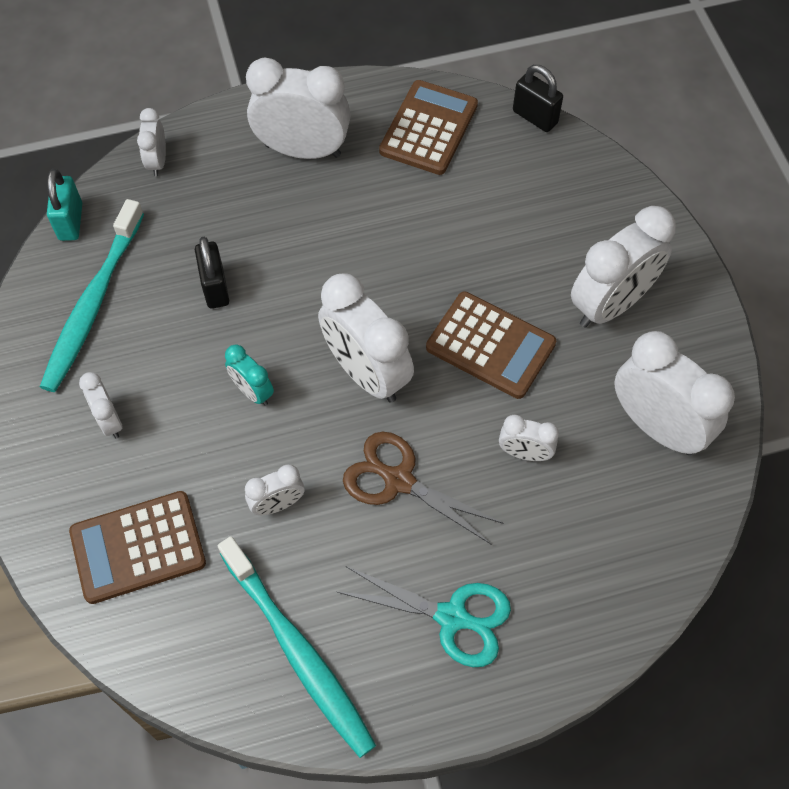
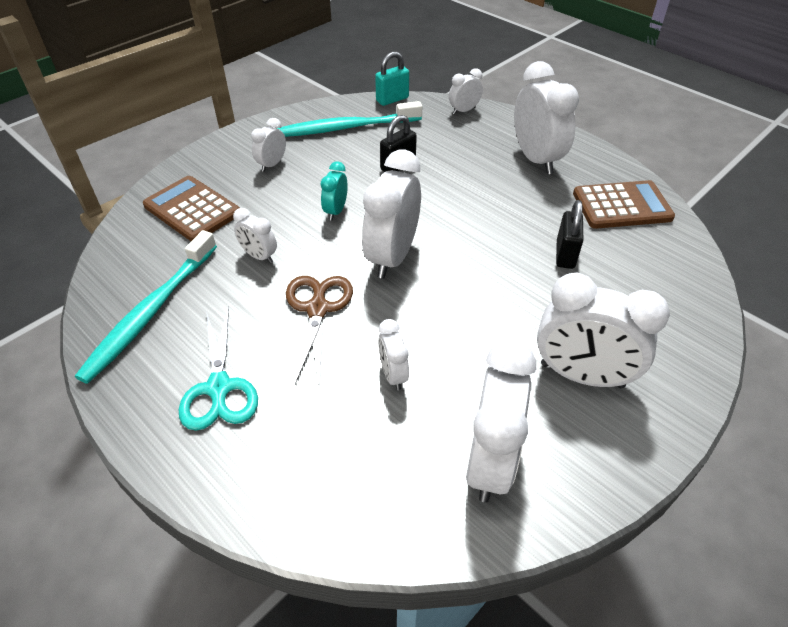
camera: 60 degrees right, 15 degrees down
(490, 346) = (472, 314): brown calculator -> none
(535, 117) = (701, 256): black padlock -> black padlock (565, 255)

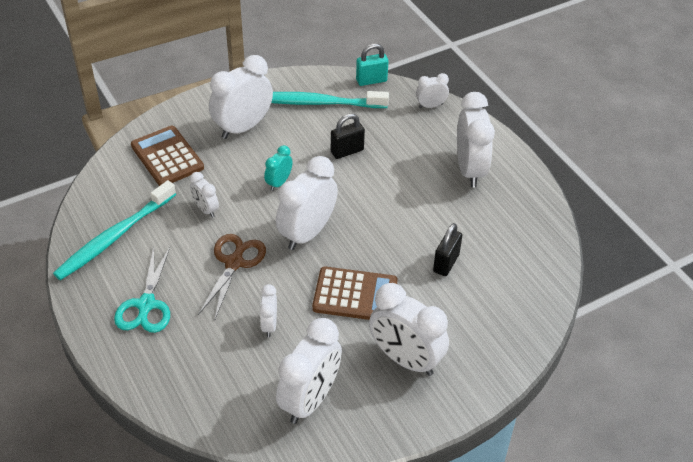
camera: 15 degrees right, 0 degrees up
(272, 164) = (243, 127): white clock -> white clock, size x1.99
(622, 206) = (519, 231): brown calculator -> brown calculator (355, 295)

